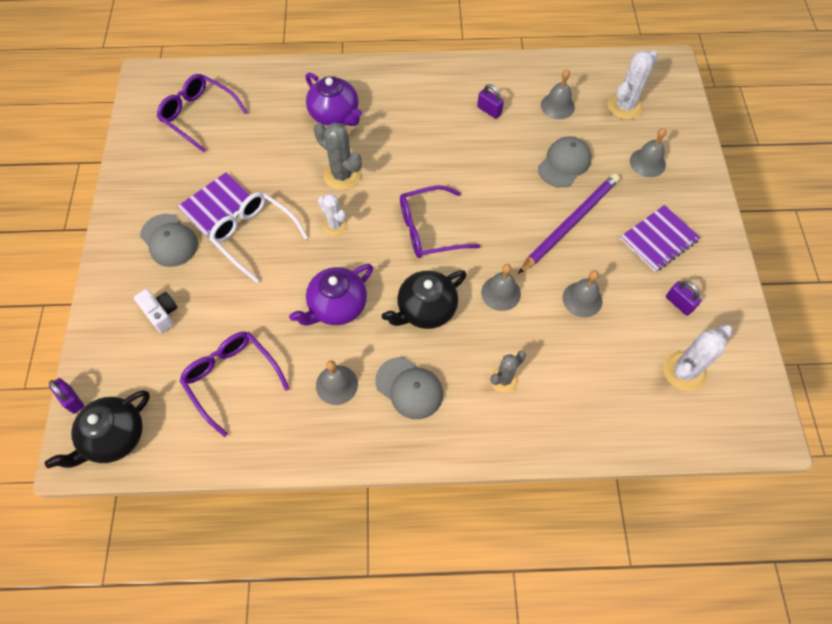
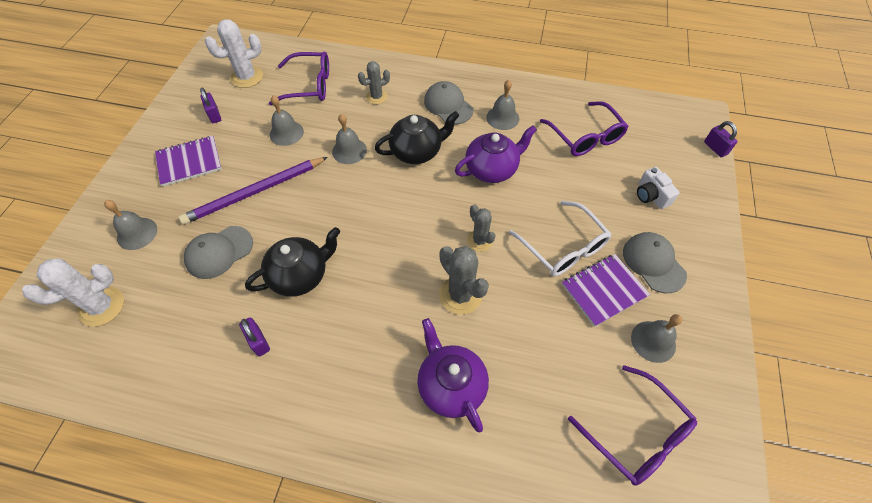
camera: 165 degrees left, 5 degrees down
(114, 437) = (674, 119): black teapot -> black teapot (300, 275)
(335, 225) = (479, 240): white cactus -> grey cactus
(429, 229) = (388, 216): purple glasses -> purple glasses (309, 86)
(557, 106) = (175, 327): grey bell -> grey bell (653, 341)

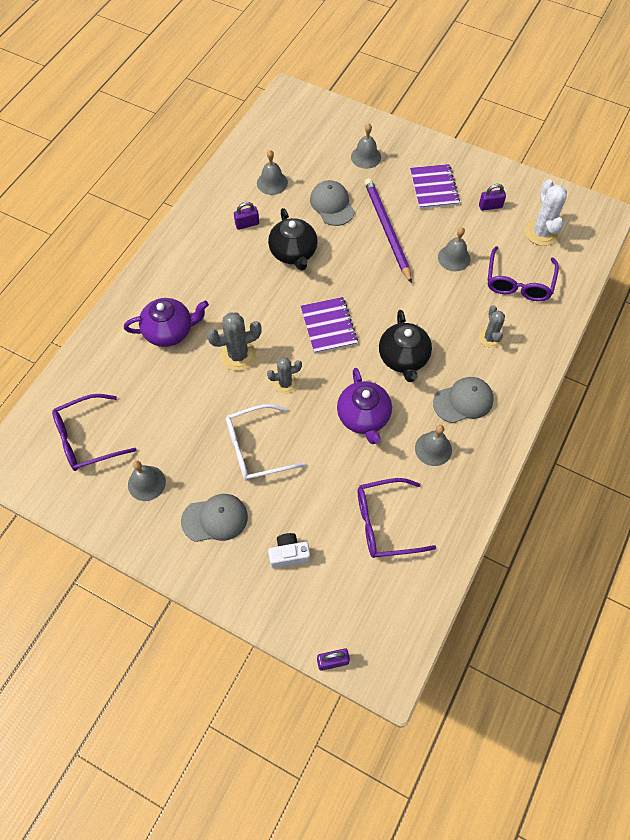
camera: 105 degrees right, 5 degrees up
(102, 306) = (306, 141): white cactus -> none
(349, 151) = (418, 303): grey bell -> grey bell (272, 183)
(604, 290) = (204, 464): purple notebook -> purple notebook (328, 326)

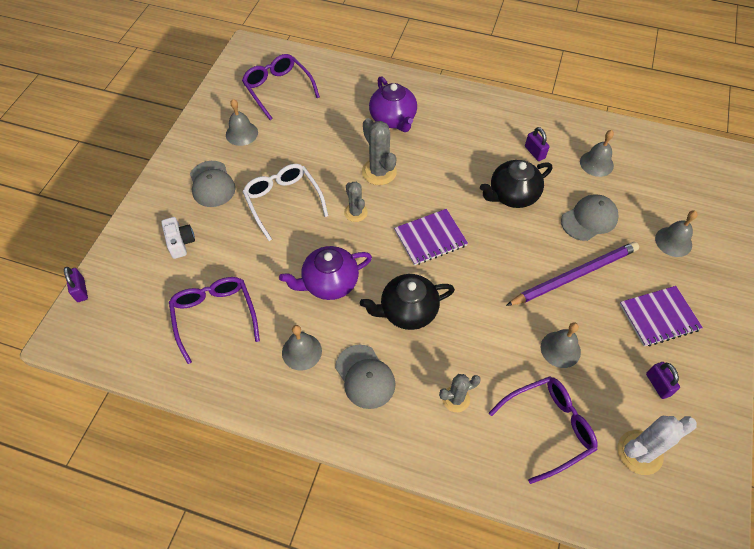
camera: 80 degrees right, 5 degrees down
(518, 282) = (548, 427): purple glasses -> purple glasses turned 150 degrees clockwise

